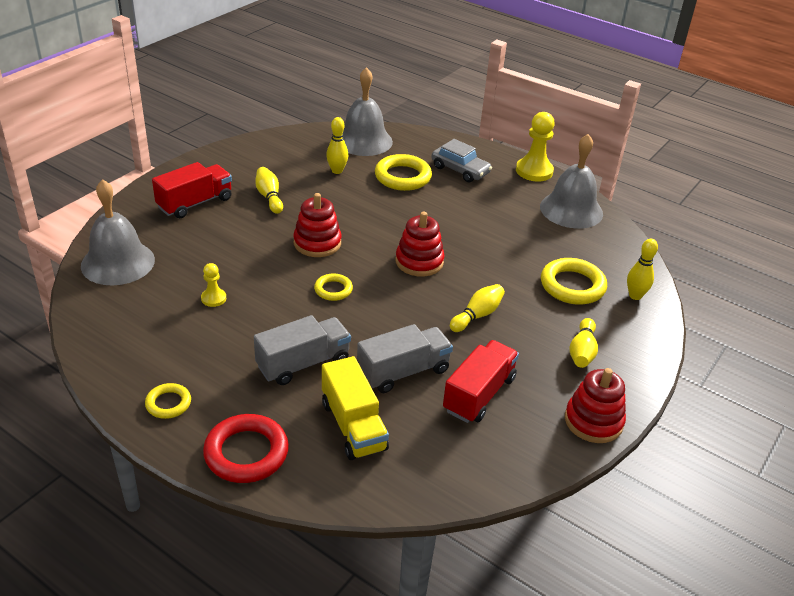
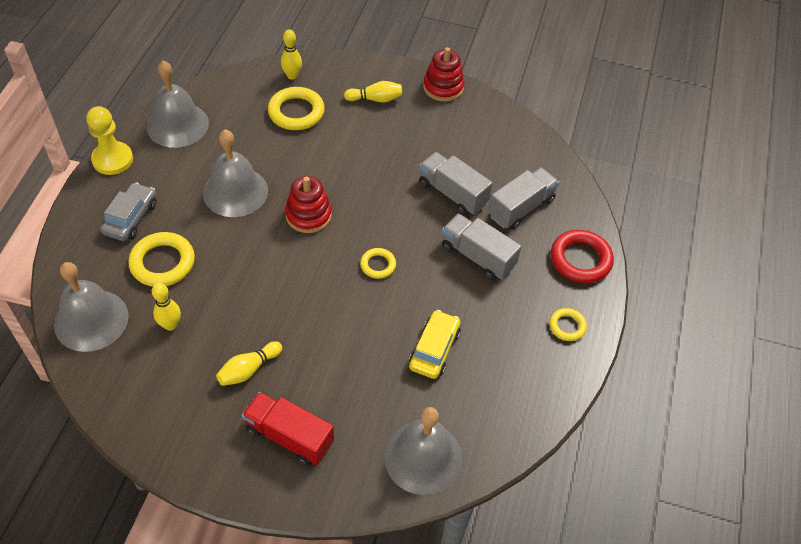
camera: 110 degrees left, 15 degrees up
(213, 298) = (434, 349): yellow pawn -> yellow car
(317, 243) = (314, 299): red stacking toy -> none
(353, 426) = (521, 208): yellow truck -> grey truck
(469, 226) = (235, 191): none -> grey bell
(477, 315) = (364, 163): yellow bowling pin -> none
(479, 394) = (451, 147): red truck -> none

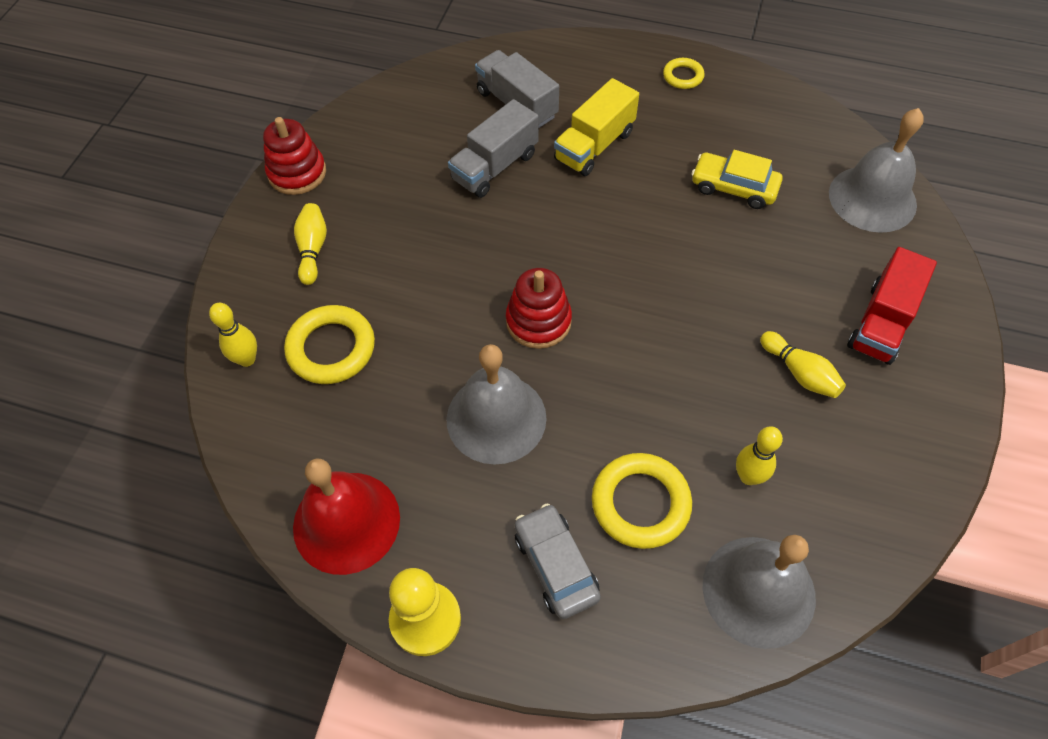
camera: 85 degrees left, 5 degrees up
(131, 218) = (555, 565): grey car -> grey car turned 45 degrees clockwise
(177, 125) = (346, 522): grey bell -> red bell
(378, 265) = (617, 242): yellow ring -> none
(477, 256) = (594, 146): grey truck -> yellow truck
(580, 259) = (590, 59): red ring -> none

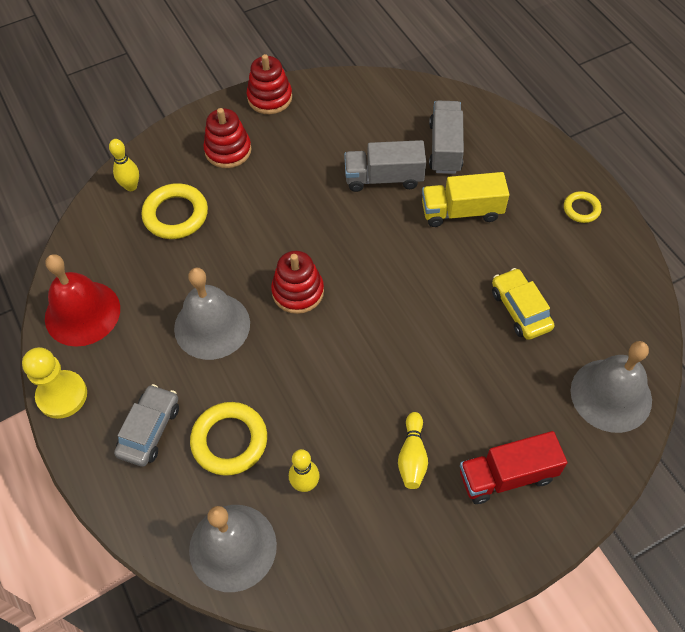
camera: 45 degrees right, 0 degrees up
(313, 249) = (228, 150): yellow bowling pin -> red stacking toy

